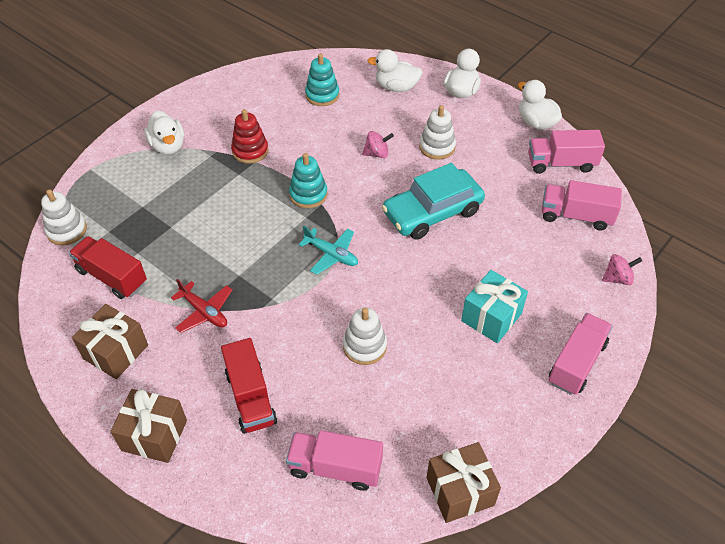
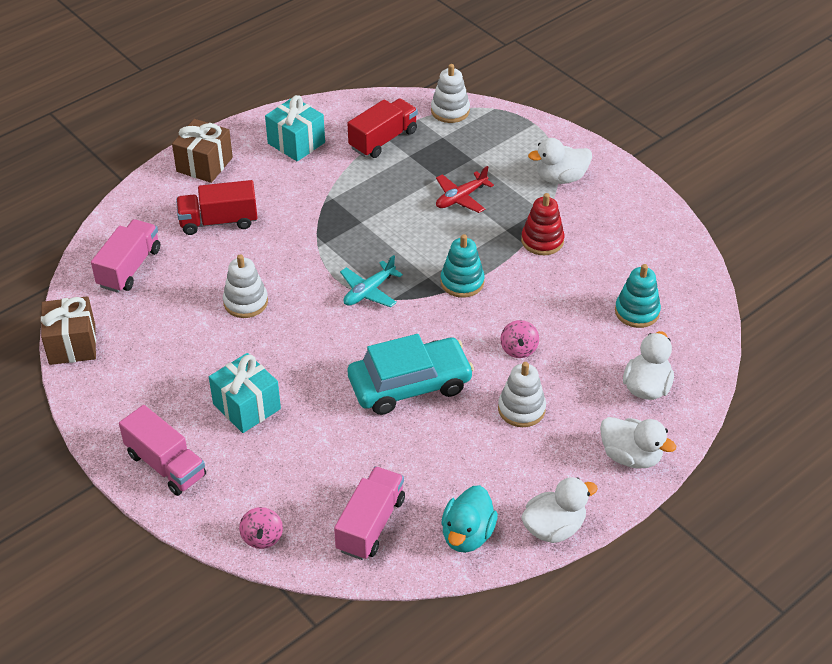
camera: 100 degrees right, 5 degrees down
(116, 352) = (296, 143): brown gift -> turquoise gift
(204, 312) = (323, 197): red plane -> red plane (461, 198)
(432, 212) = (410, 384): turquoise car -> turquoise car turned 90 degrees clockwise
(561, 163) = (467, 535): pink truck -> turquoise duck

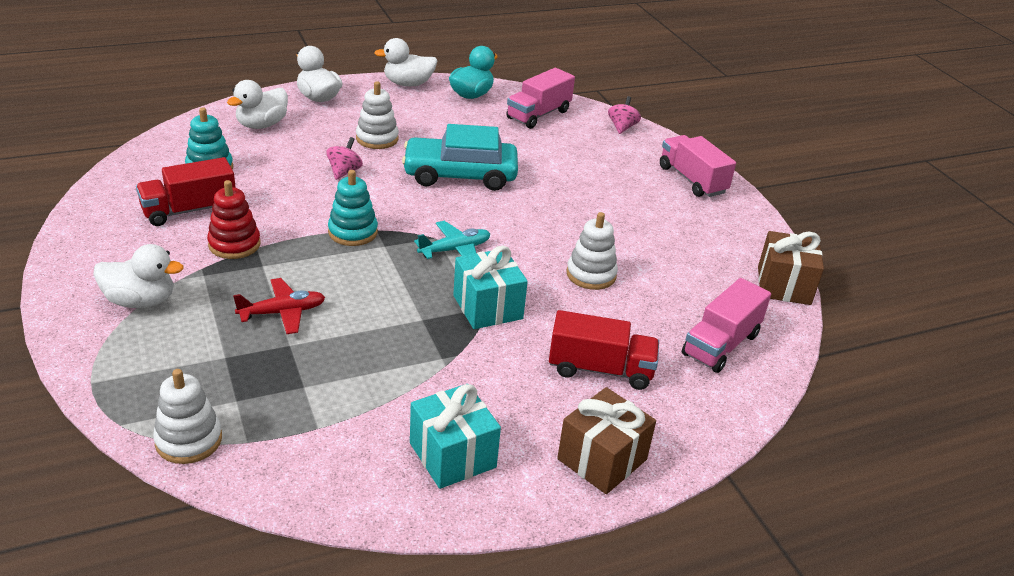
camera: 165 degrees left, 10 degrees down
(246, 406) = (613, 197): turquoise gift -> turquoise gift (487, 307)
(383, 140) = (322, 421): red truck -> red truck (189, 210)

